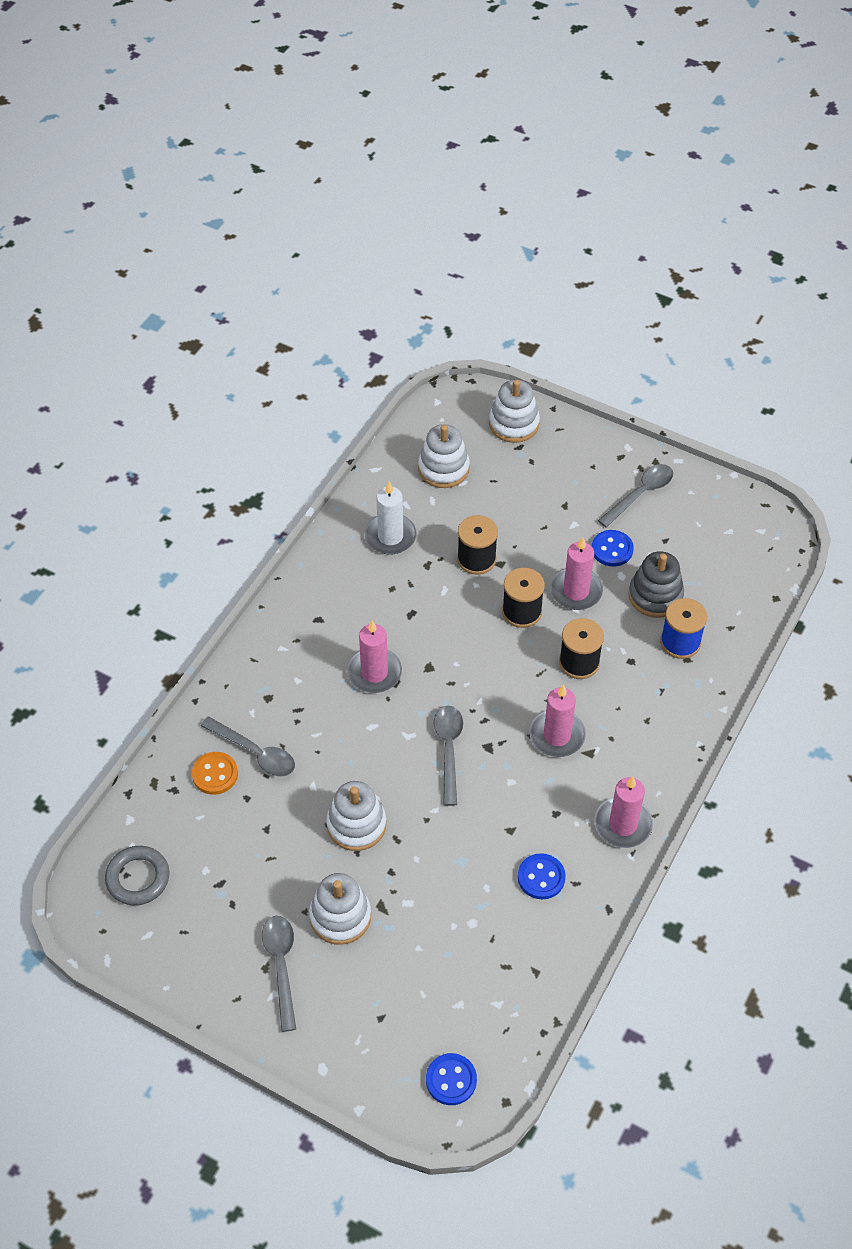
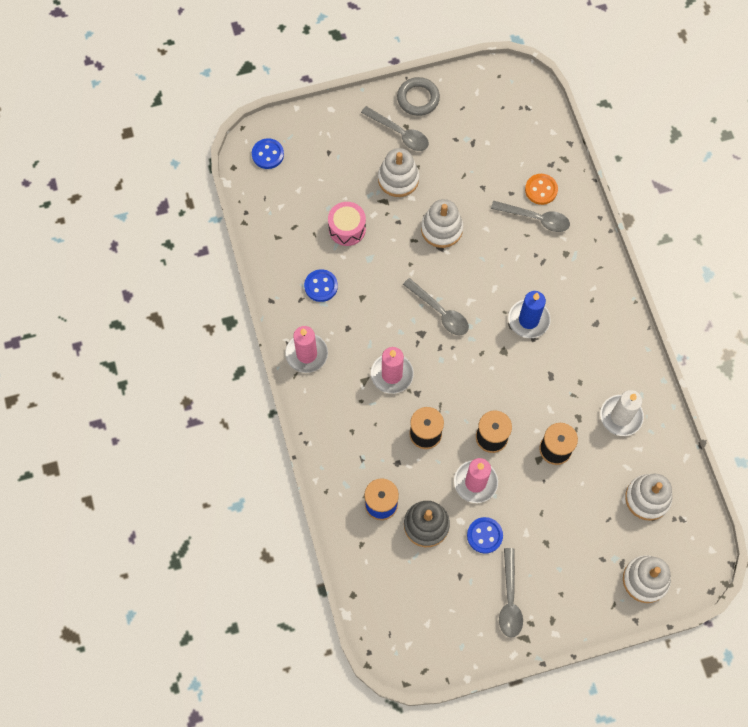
camera: 135 degrees right, 15 degrees up
(138, 878) = (513, 111): grey ring -> grey ring (418, 98)
(255, 752) = (535, 218): grey spoon -> grey spoon turned 150 degrees counterclockwise
(374, 672) = (528, 320): pink candle -> blue candle
(452, 912) = (347, 229): none -> pink drum

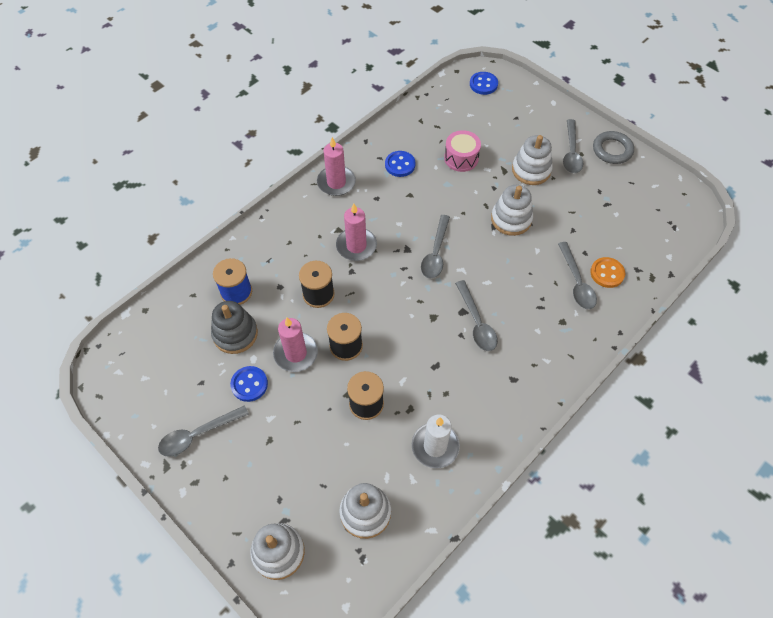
camera: 60 degrees right, 10 degrees down
(528, 320) = (476, 322): blue candle -> grey spoon

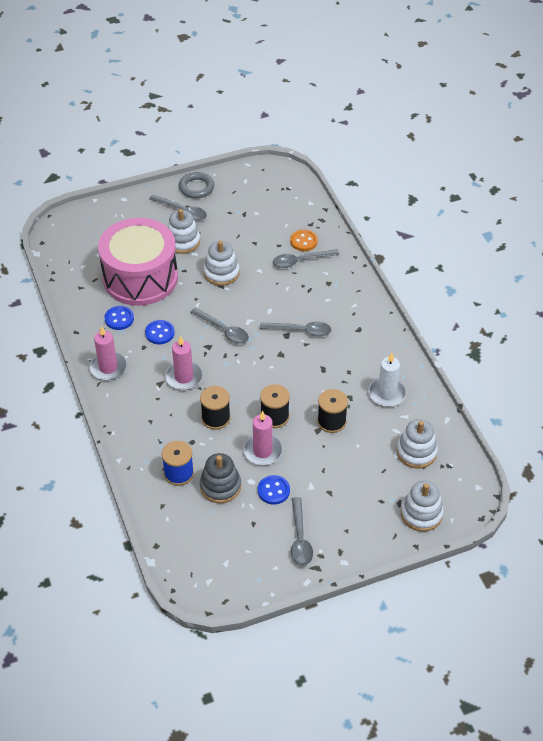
camera: 65 degrees left, 10 degrees down
(461, 158) = (140, 278): pink drum -> pink drum, size x2.34
(483, 84) = (71, 232): blue button -> blue button (160, 333)
(576, 282) = (301, 261): grey spoon -> grey spoon turned 150 degrees clockwise

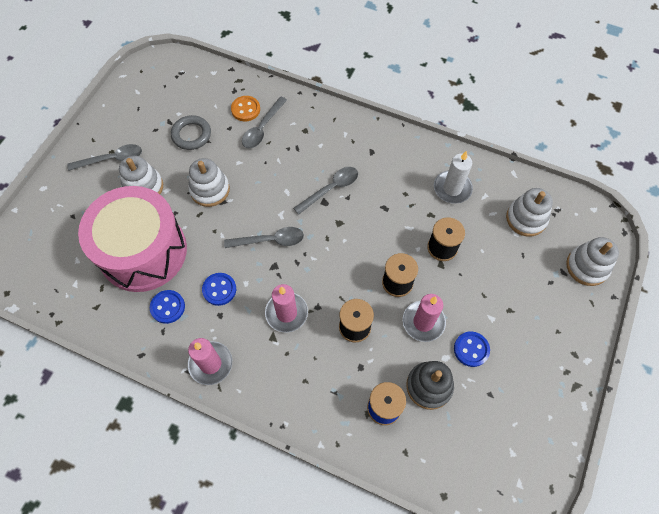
camera: 45 degrees left, 15 degrees up
(196, 188) = (100, 128): grey ring -> grey ring (191, 135)
(300, 538) = (536, 372): grey spoon -> none

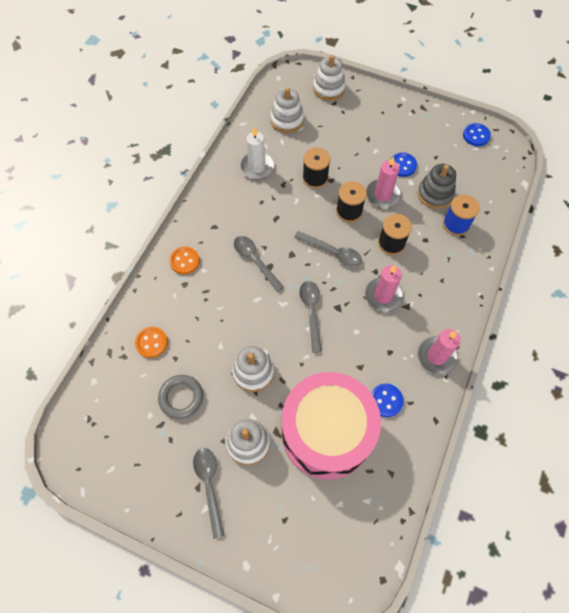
camera: 90 degrees left, 0 degrees up
(219, 289) = (364, 354): blue button -> blue button (476, 135)
(262, 128) = (178, 324): grey spoon -> grey spoon (332, 252)
(330, 129) = (184, 261): none -> orange button

